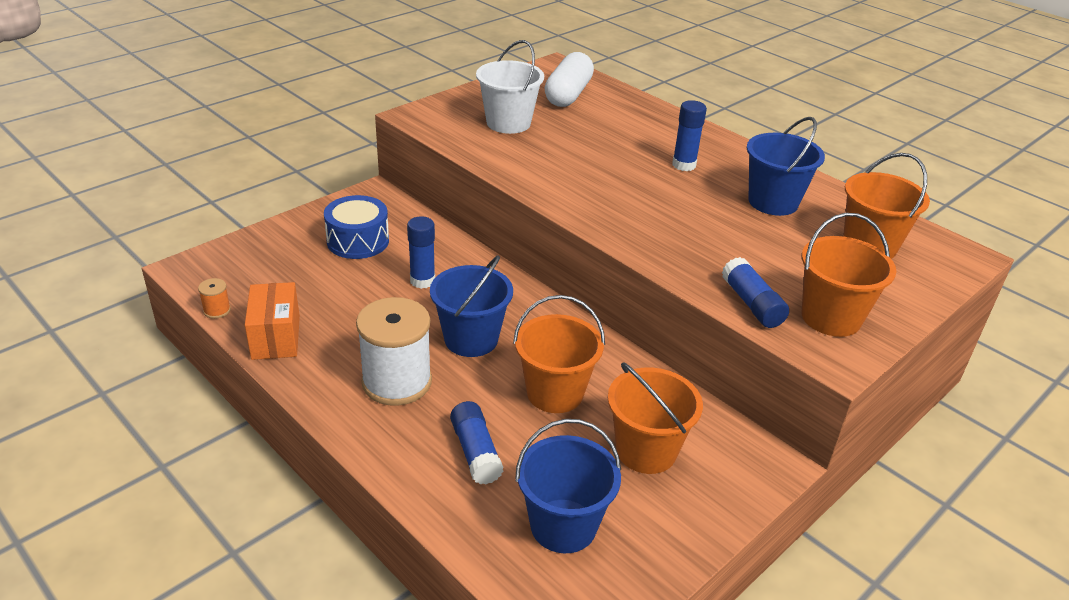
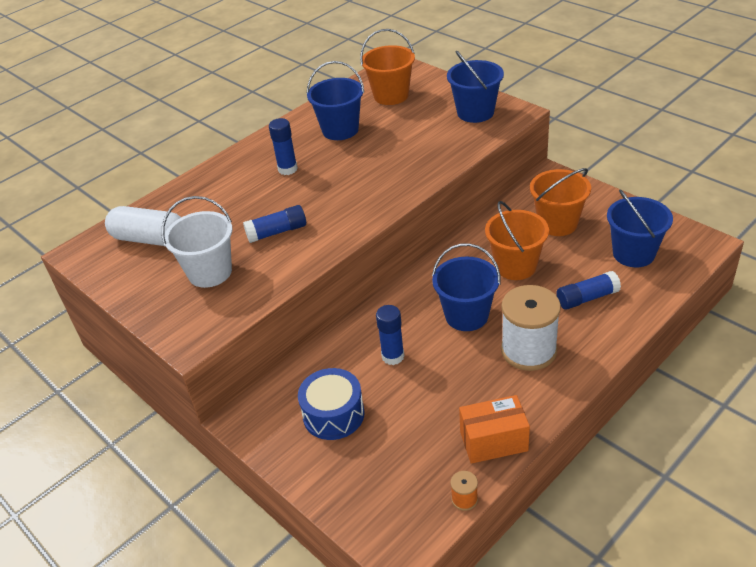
camera: 85 degrees left, 5 degrees up
(752, 304) = (470, 140): blue glue stick -> blue glue stick (277, 232)
(831, 317) = (475, 112): orange bucket -> blue bucket

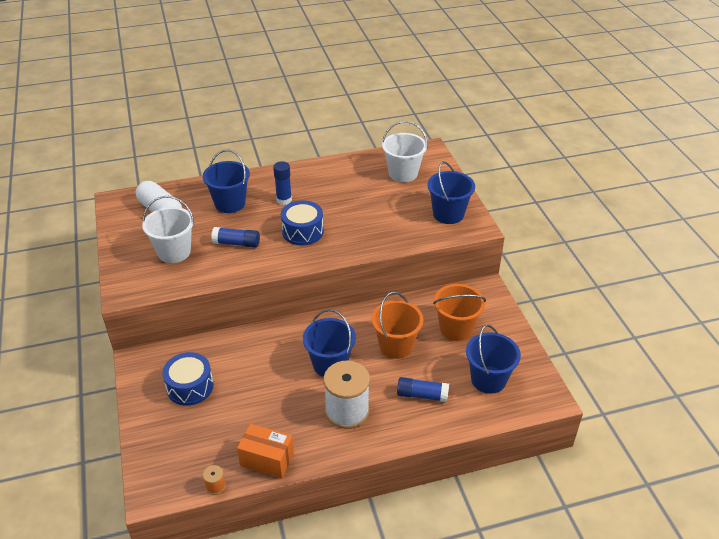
camera: 25 degrees right, 0 degrees up
(340, 130) = (344, 185): blue bucket -> blue bucket (230, 203)
(340, 189) = (302, 231): none -> blue drum
(391, 95) = (403, 173): orange bucket -> white bucket
(393, 356) = (258, 367): blue glue stick -> none

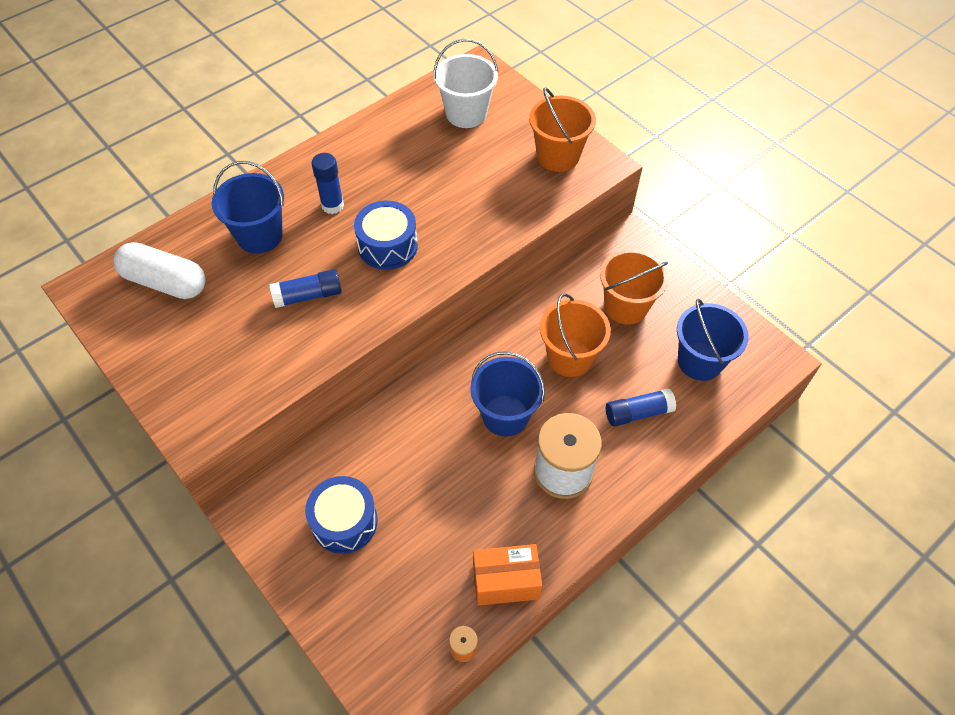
camera: 25 degrees left, 15 degrees up
(174, 252) = (226, 341): white bucket -> none
(448, 214) = (558, 156): blue bucket -> orange bucket

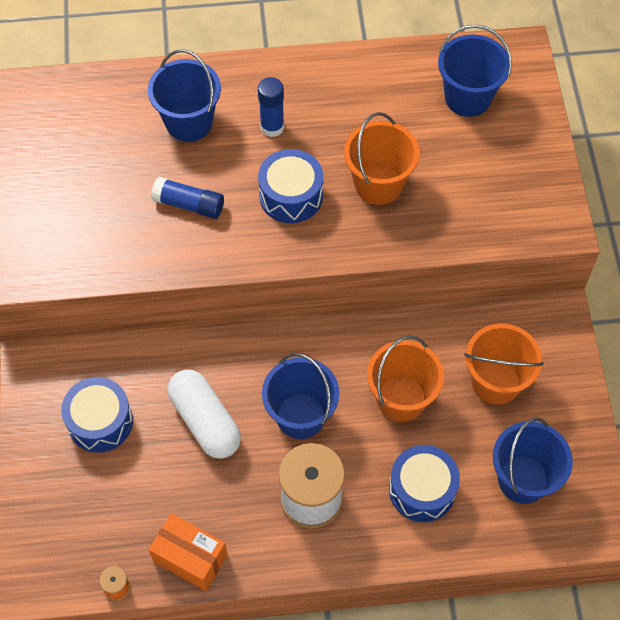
camera: 35 degrees right, 5 degrees up
(165, 282) = (83, 123): white capsule -> white capsule (205, 421)
(466, 114) = (468, 97): white bucket -> blue bucket
(558, 156) = (522, 193): orange bucket -> orange bucket (378, 184)
(638, 413) = (422, 490): blue glue stick -> blue drum

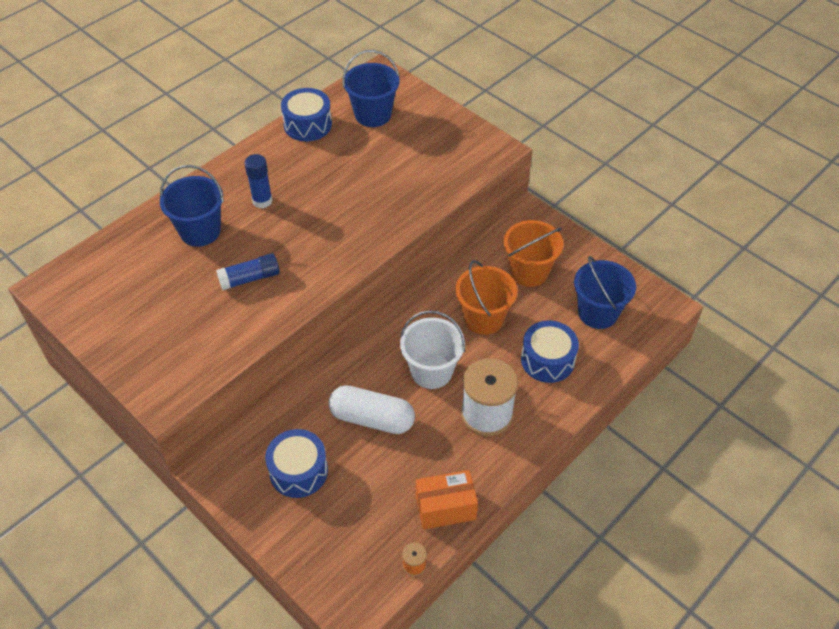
camera: 40 degrees left, 10 degrees down
(291, 196) = (315, 231): blue drum -> blue drum (308, 125)
(301, 416) = (431, 371): blue bucket -> white bucket
(378, 184) = (366, 192): orange bucket -> none

